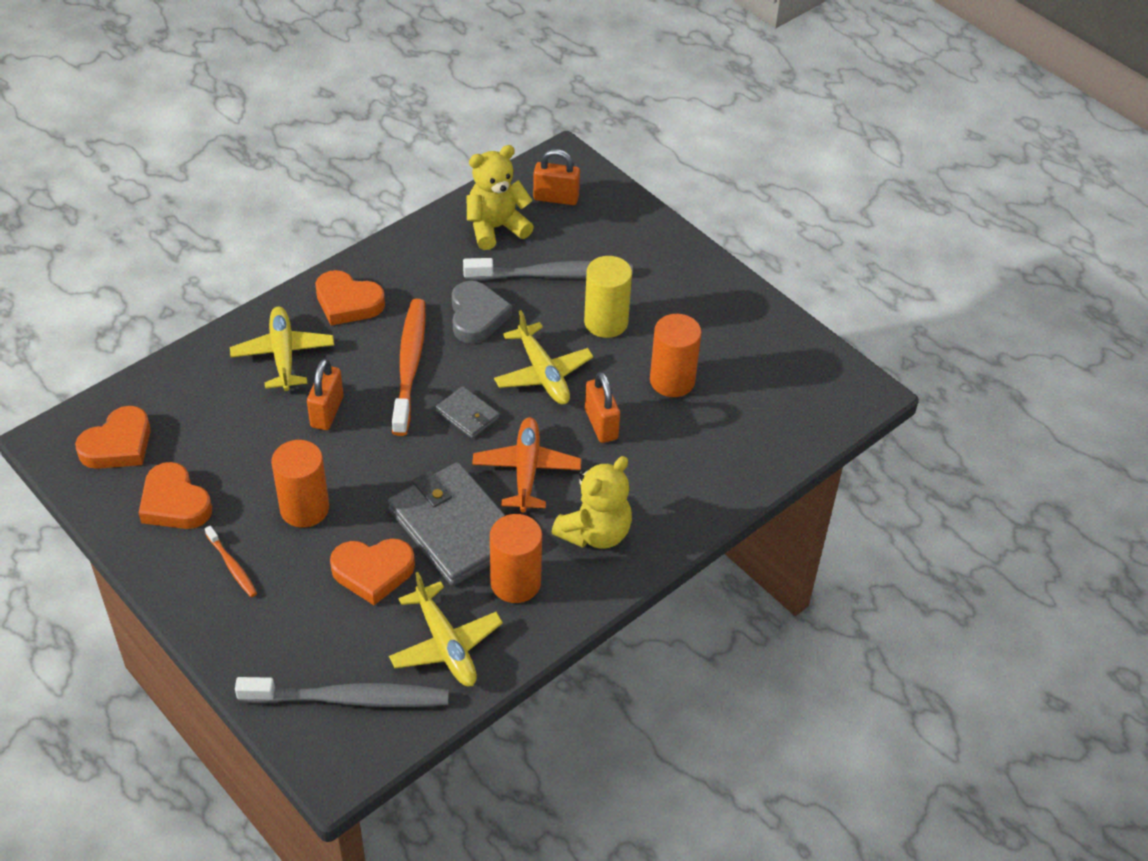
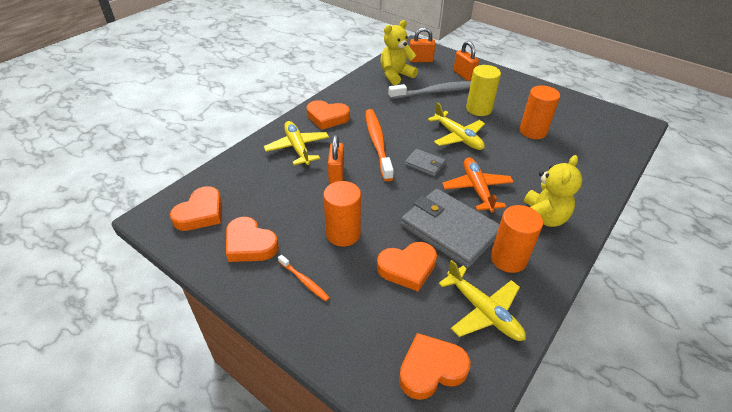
camera: 10 degrees left, 5 degrees down
(349, 699) = (431, 369): grey toothbrush -> orange heart
(477, 316) = (405, 115): grey heart -> none
(601, 424) = (507, 158): orange padlock -> orange padlock (464, 75)

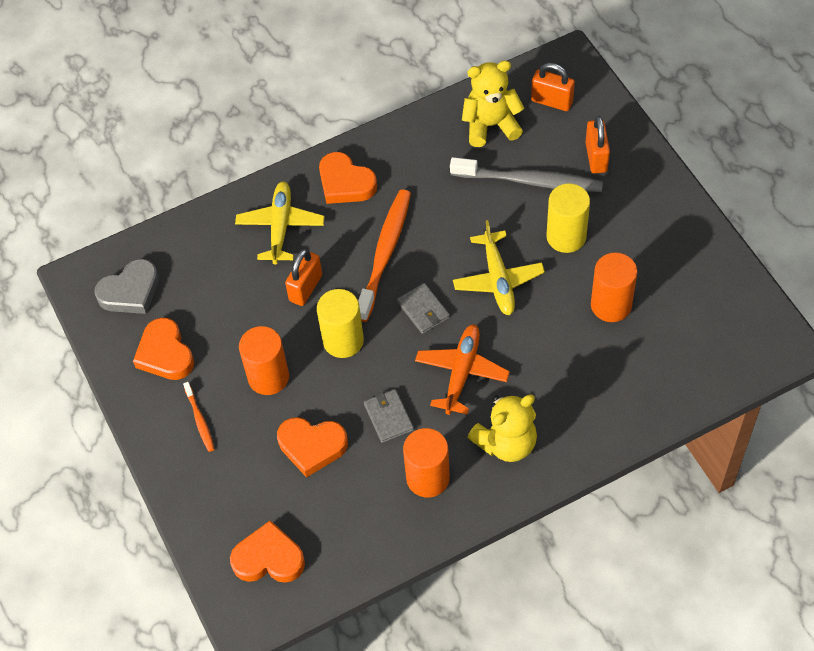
camera: 30 degrees right, 15 degrees up
(200, 213) = (130, 291): orange heart -> grey heart
(383, 195) = (343, 340): none -> yellow cylinder
(449, 230) = (388, 417): grey wallet -> grey wallet, size x0.47
(483, 311) = (357, 524): yellow plane -> none

